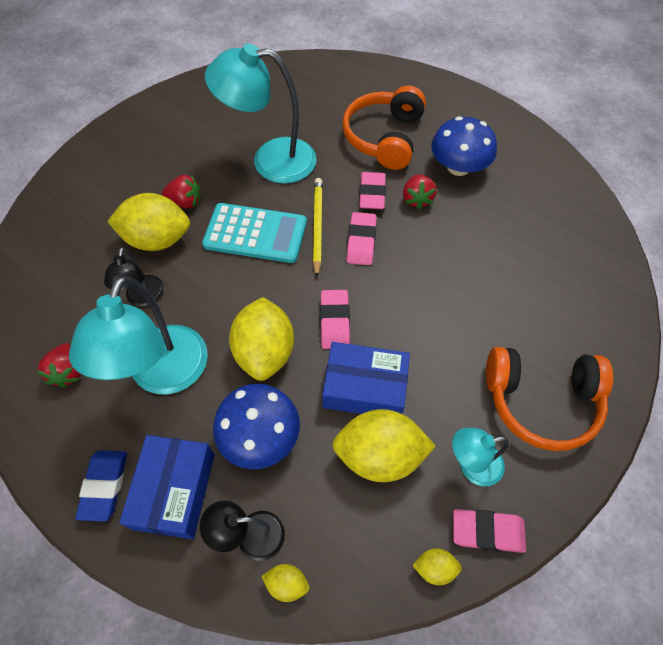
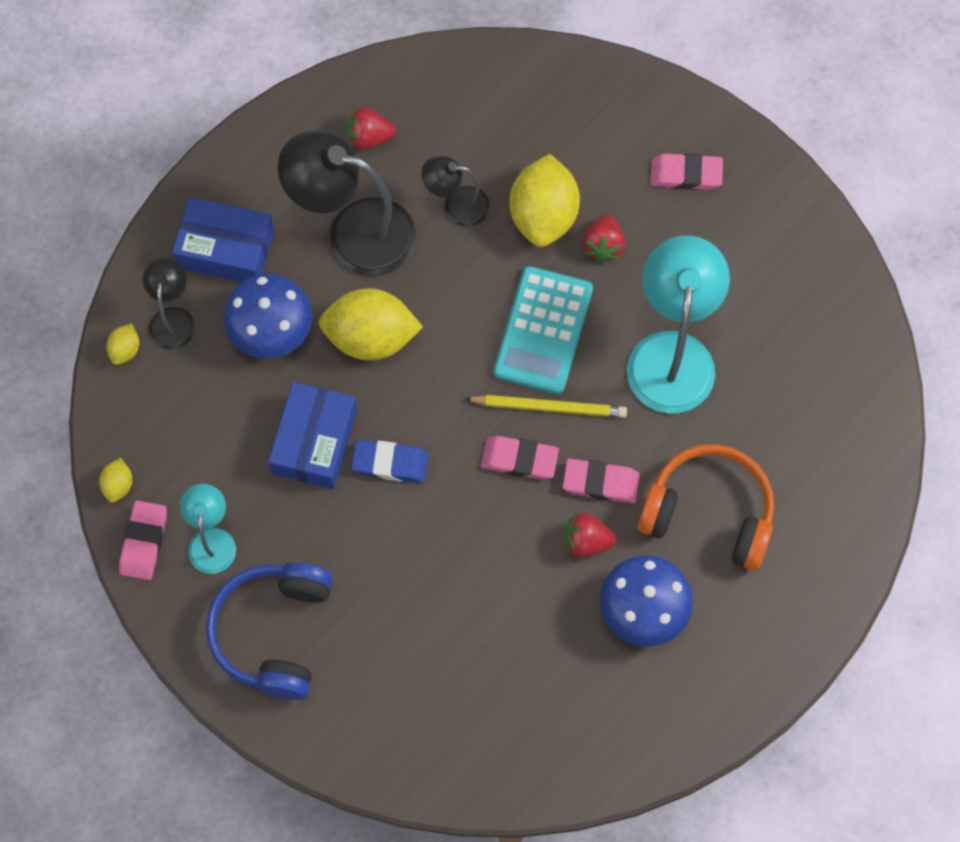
camera: 95 degrees right, 10 degrees up
(104, 486) = (239, 185): blue eraser -> blue eraser (390, 463)
(163, 375) = (354, 232): turquoise lamp -> black lamp
(334, 321) = (403, 416): pink eraser -> pink eraser (686, 174)
(379, 455) = (235, 448): yellow lemon -> none
(541, 401) = (274, 632): orange headphones -> blue headphones

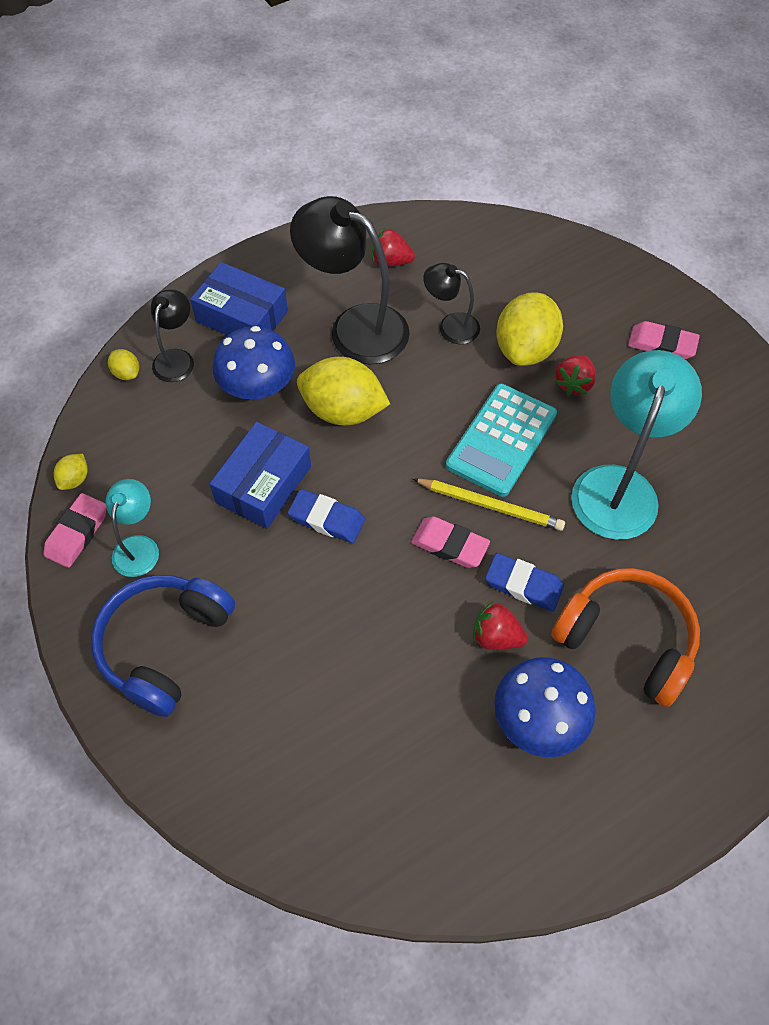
camera: 15 degrees right, 10 degrees down
(125, 350) = (127, 373): yellow lemon -> yellow lemon turned 75 degrees counterclockwise
(600, 483) = (523, 585): pink eraser -> blue eraser

